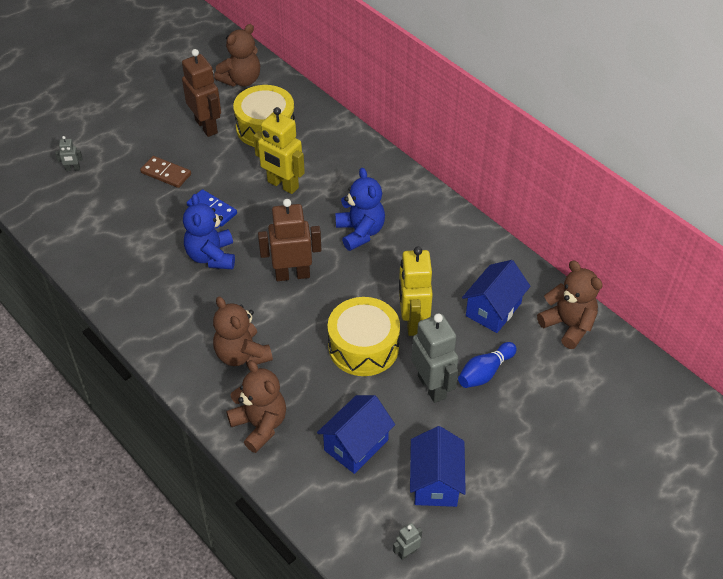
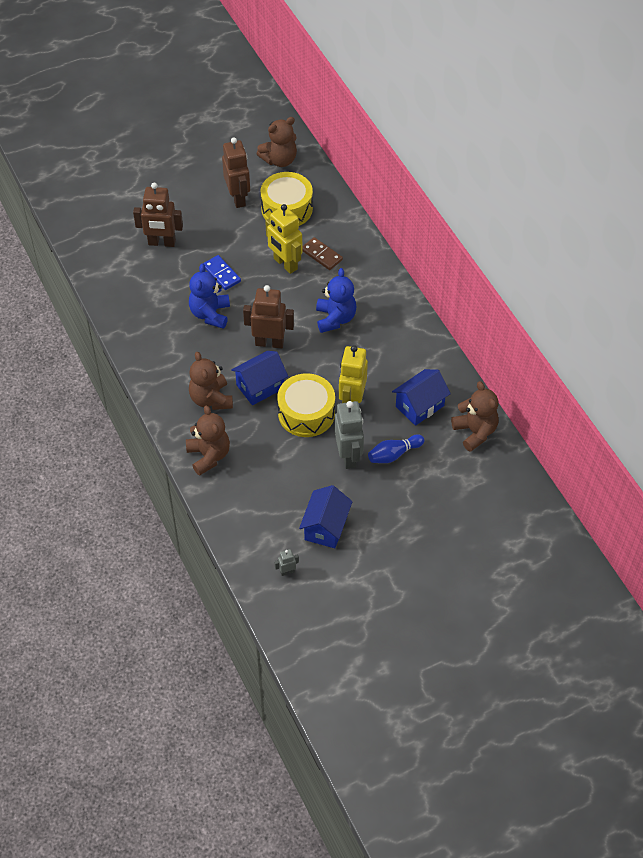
camera: 15 degrees right, 5 degrees up
(73, 169) = (120, 215): grey robot -> none
(131, 189) = (161, 243): none -> brown robot
(166, 173) = (193, 234): brown domino -> brown domino (321, 255)
(356, 445) = (275, 487): blue house -> blue house (260, 386)

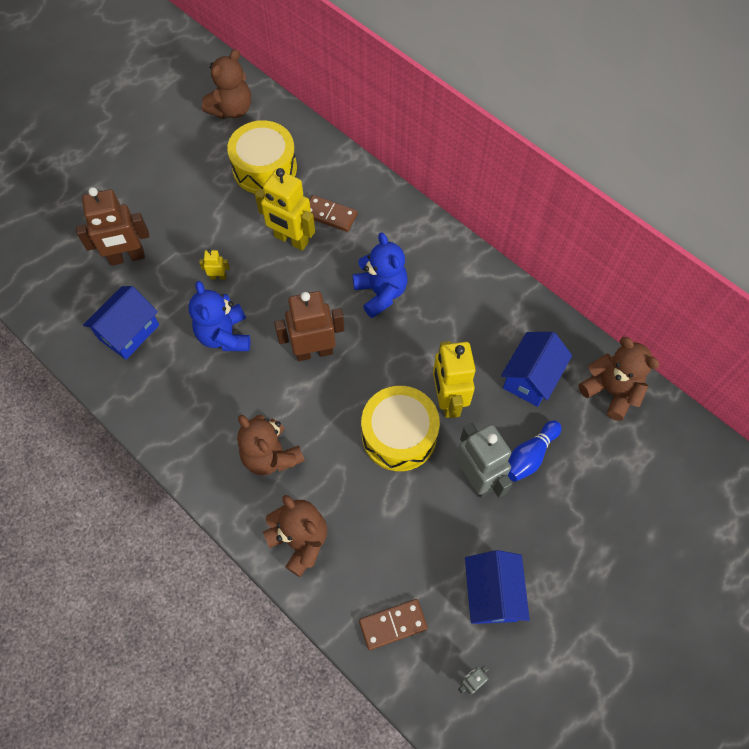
camera: 20 degrees left, 10 degrees up
(221, 274) = (218, 277): blue domino -> yellow robot
(238, 198) = (200, 171): brown robot -> none
(250, 523) = (393, 625): none -> brown domino
(260, 386) = (326, 416): blue house -> blue house (129, 332)

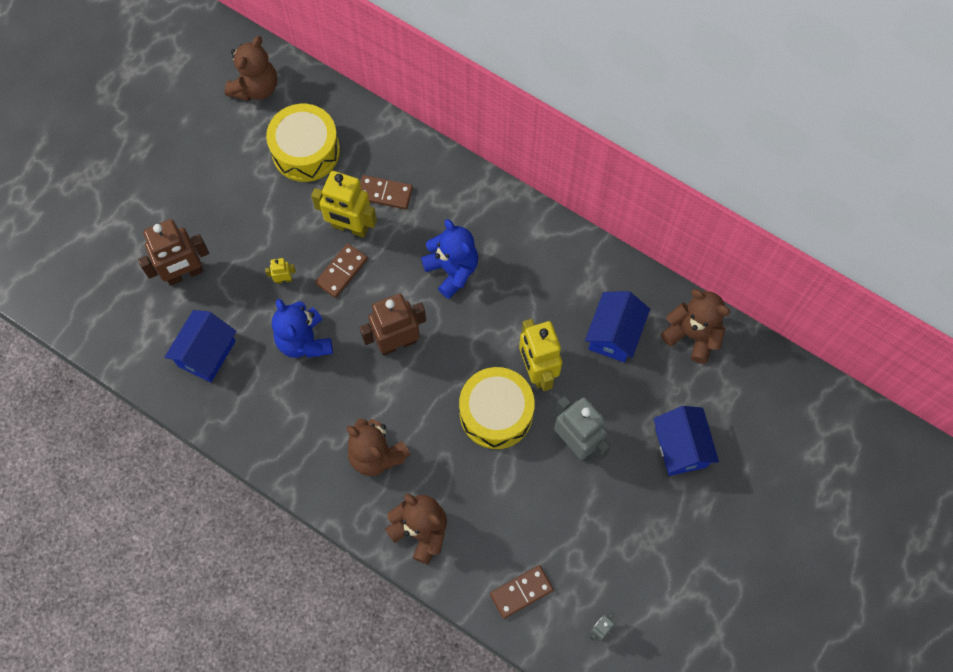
camera: 10 degrees left, 5 degrees up
(274, 278) = (342, 271): none -> brown domino
(491, 593) = (607, 548): blue house -> blue house (681, 447)
(530, 456) = (624, 412): blue bowling pin -> none

